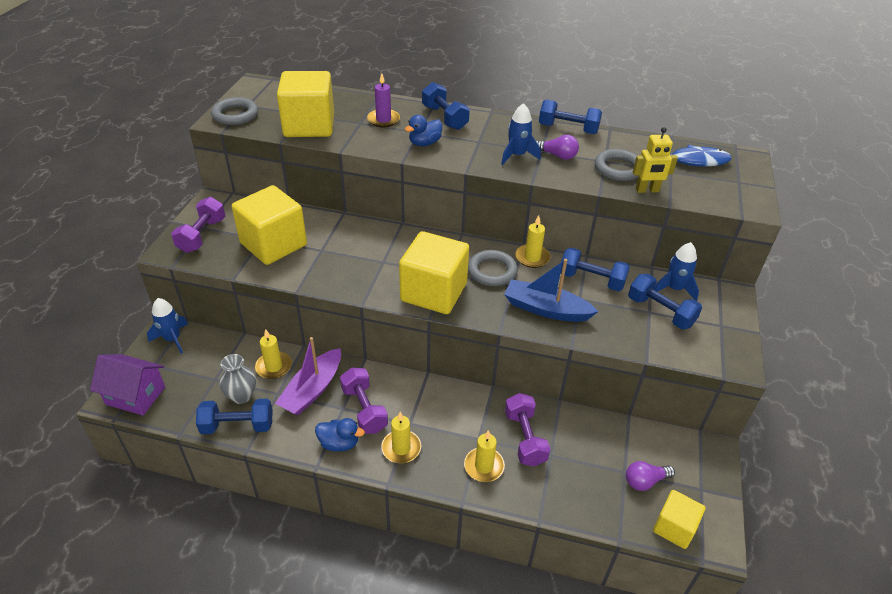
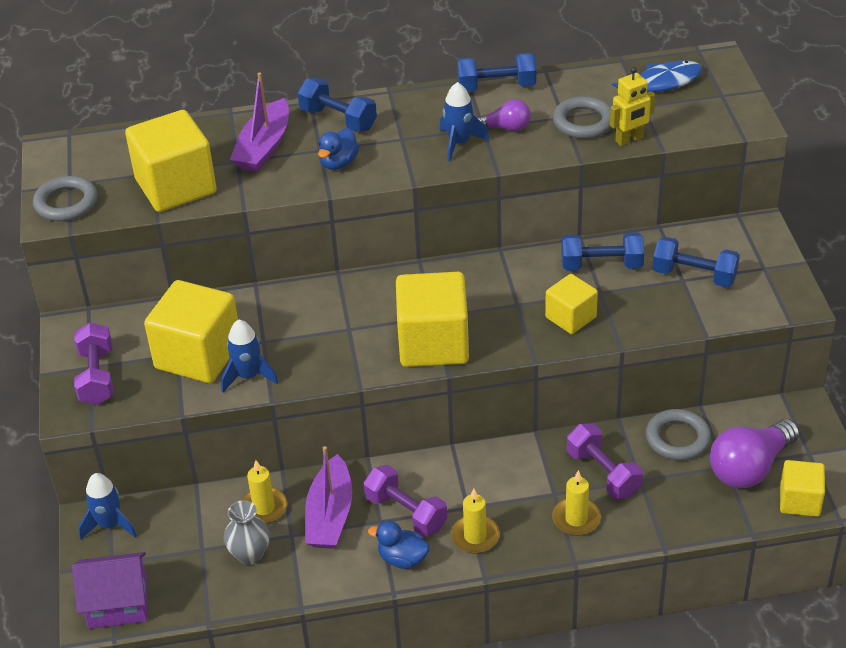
camera: 20 degrees left, 0 degrees up
(237, 426) = (271, 587): blue dumbbell -> none
(339, 443) = (402, 559): blue duck -> blue duck turned 150 degrees counterclockwise
(383, 120) = (264, 147): purple candle -> purple boat
(492, 271) = (484, 295): grey ring -> grey ring (677, 438)
(532, 258) = (520, 262): yellow candle -> none
(546, 309) = (570, 317): blue boat -> yellow cube
(645, 481) = (750, 467): purple light bulb -> purple light bulb, size x1.83
(674, 289) = (696, 243): blue rocket -> blue rocket (248, 376)

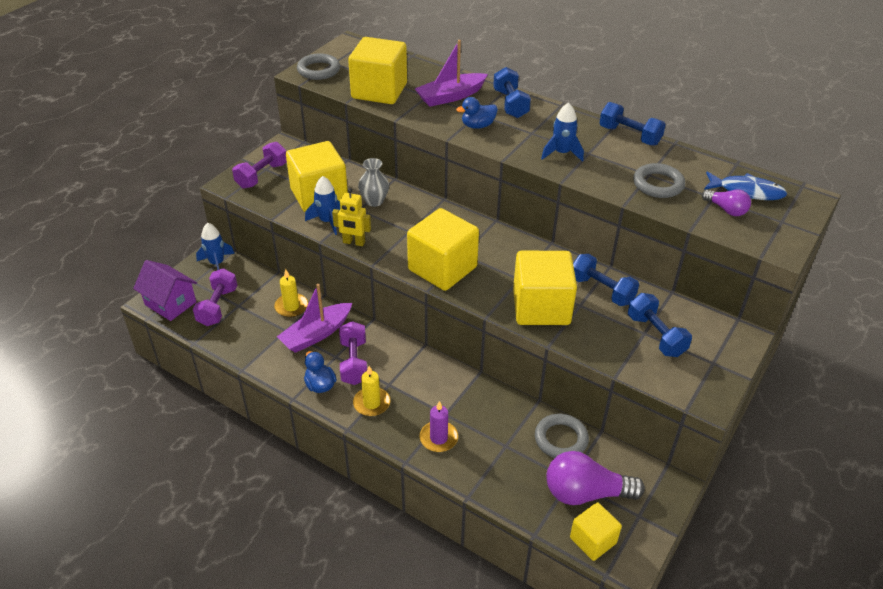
camera: 40 degrees right, 0 degrees up
(250, 554) = (254, 325): grey vase -> grey vase (374, 201)
(505, 128) = (602, 160): purple light bulb -> purple light bulb (726, 209)
(570, 317) = (541, 307): yellow cube -> yellow cube, size x1.76
(576, 519) = (438, 438): yellow candle -> purple candle
(603, 473) = (488, 425): purple dumbbell -> purple dumbbell (218, 307)
(629, 140) = (675, 211): yellow robot -> yellow robot (354, 242)

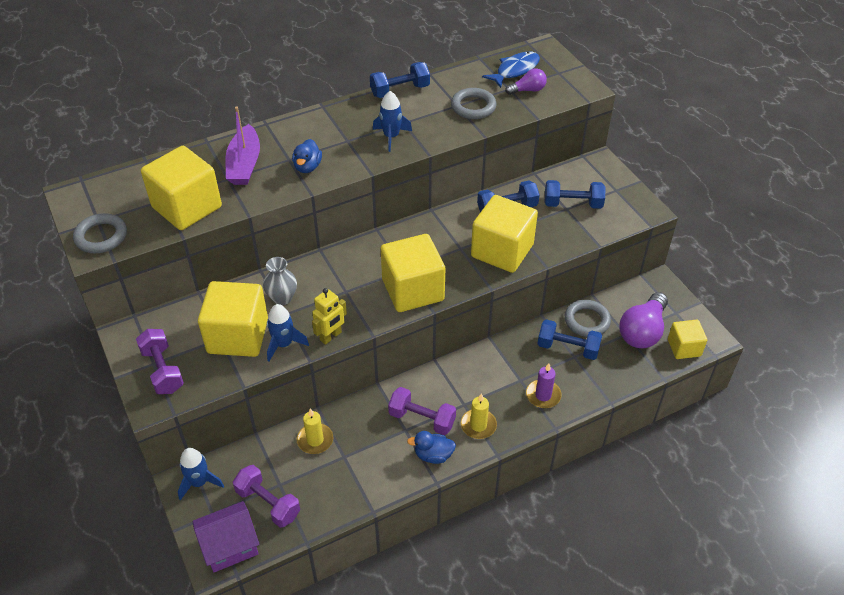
camera: 60 degrees left, 5 degrees up
(316, 334) = (367, 434): purple boat -> none
(510, 104) = (293, 133): blue dumbbell -> blue dumbbell (568, 348)

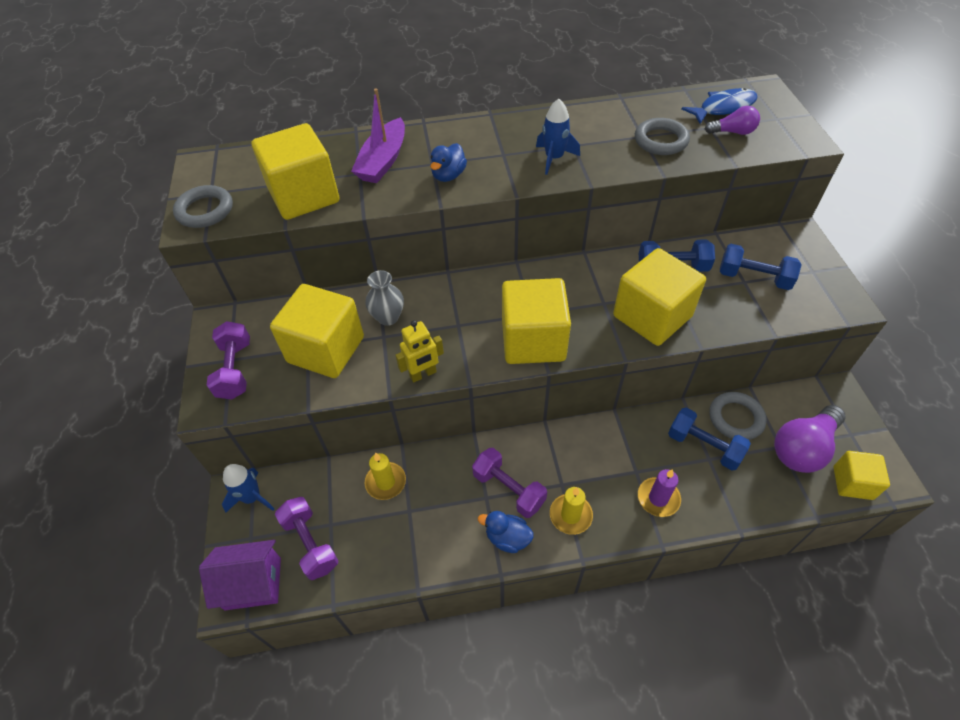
camera: 20 degrees right, 5 degrees up
(284, 344) = (369, 371): blue rocket -> none
(400, 91) = (581, 110): blue dumbbell -> none

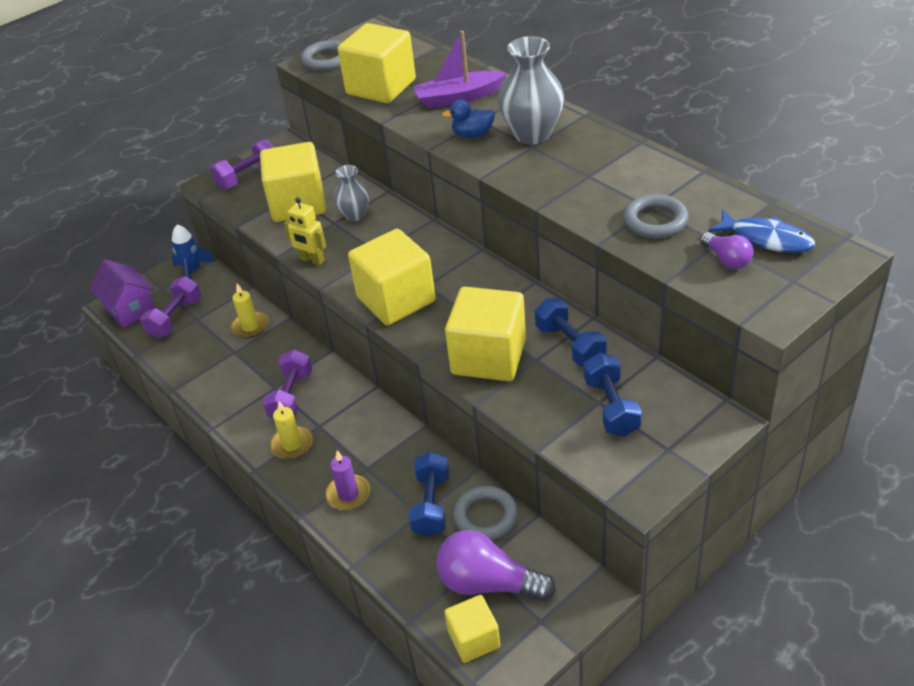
camera: 60 degrees right, 10 degrees down
(486, 147) = (532, 134): none -> grey vase
(507, 538) = (246, 417): blue duck -> none
(554, 158) = (555, 174): blue rocket -> none

